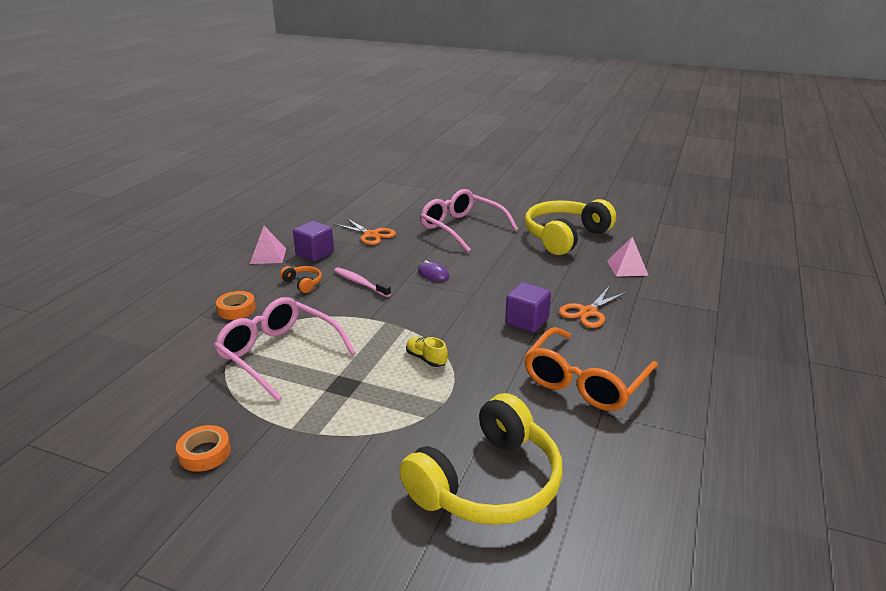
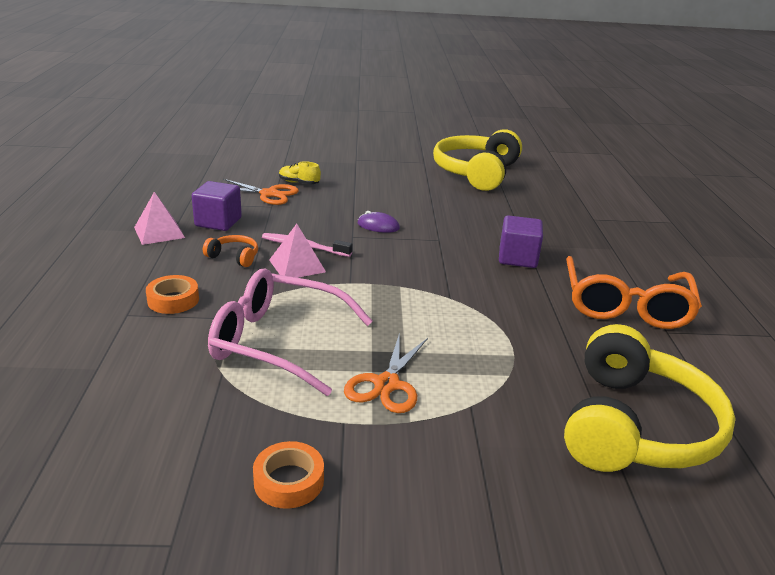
camera: 25 degrees left, 0 degrees up
(426, 359) = (453, 314): yellow shoe -> yellow shoe (299, 183)
(461, 228) = (365, 176): pink glasses -> none
(588, 312) = (565, 240): orange scissors -> orange scissors (386, 384)
(627, 268) = (560, 194): pink pyramid -> pink pyramid (297, 266)

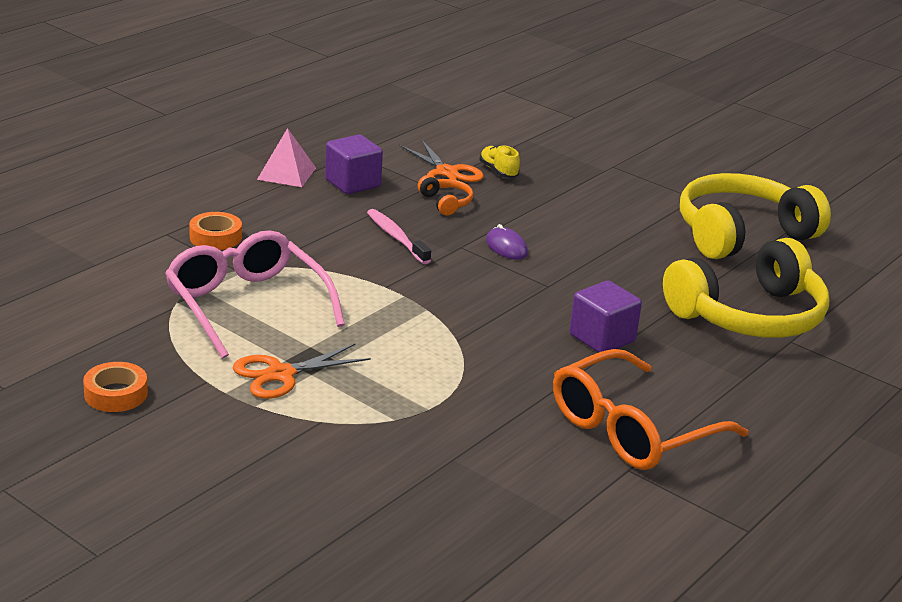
camera: 40 degrees right, 0 degrees up
(234, 257) = (318, 221): orange headphones -> orange headphones (446, 203)
(297, 266) = (361, 252): pink pyramid -> none
(635, 426) = (432, 506): yellow headphones -> yellow headphones (749, 316)

